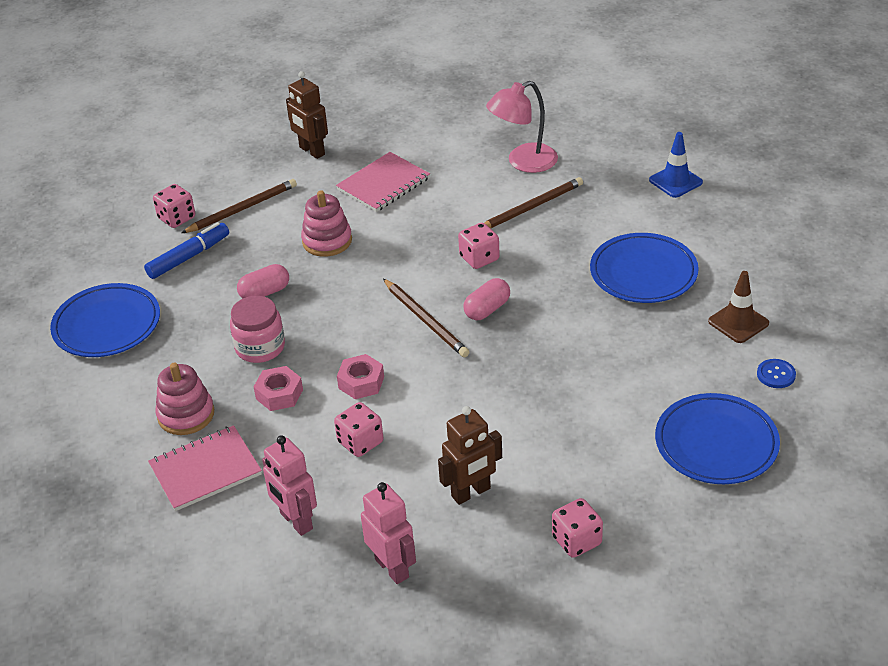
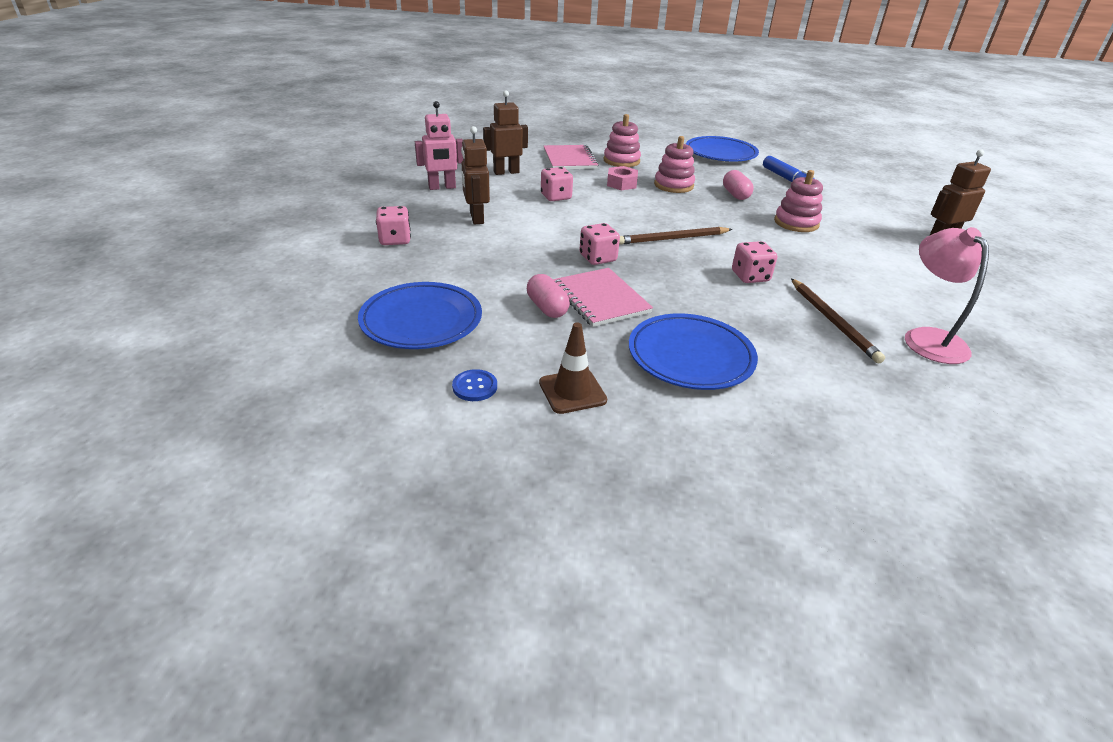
camera: 105 degrees right, 5 degrees down
(177, 218) = (839, 182): pink dice -> pink dice (598, 258)
(242, 209) = (848, 202): brown pencil -> none
(260, 347) = (673, 185): pink jar -> pink stacking toy
(296, 521) = (506, 172): pink robot -> brown robot
(361, 382) = (615, 206): pink nut -> none
(383, 184) = (883, 258): pink notebook -> pink notebook (600, 299)
(487, 309) = (673, 264): pink capsule -> pink capsule (547, 308)
(675, 181) = (882, 441): blue traffic cone -> none

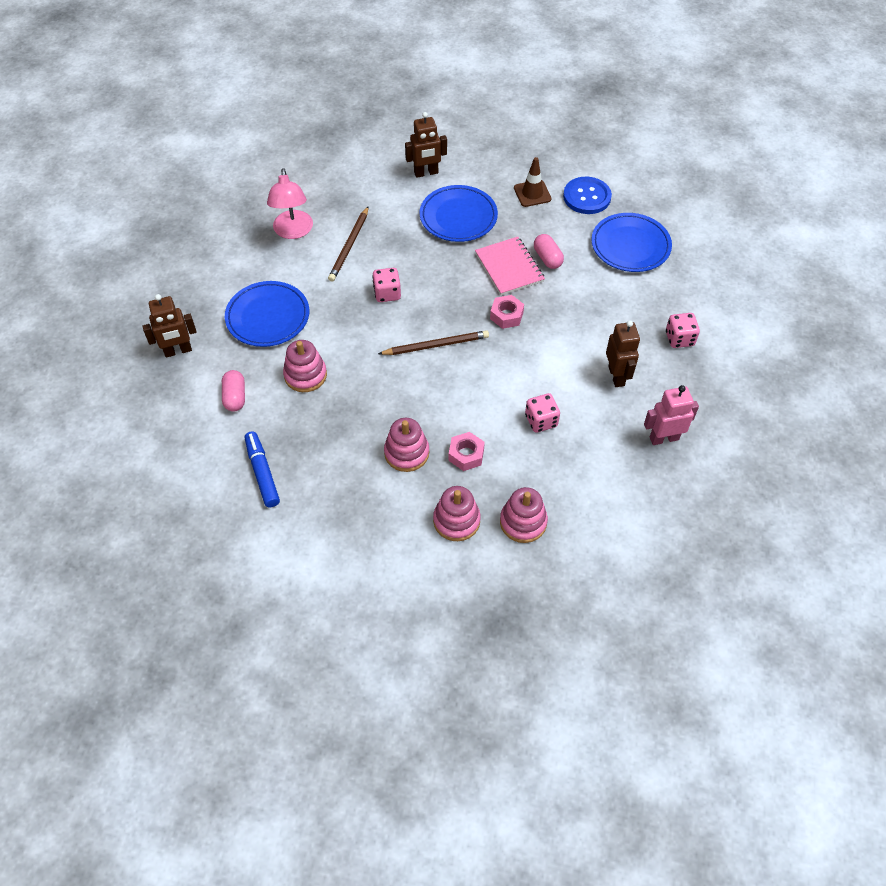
camera: 175 degrees left, 20 degrees up
(475, 386) = (587, 197): blue button -> blue button, size x1.91
(506, 172) = (599, 480): brown robot -> brown robot (426, 173)
(570, 159) = (523, 522): pink notebook -> pink stacking toy
(598, 258) = (506, 315): pink dice -> pink nut
(720, 153) = (315, 552): blue plate -> blue plate (268, 317)
(735, 195) = (343, 432): pink capsule -> pink capsule (235, 397)
(833, 322) = (349, 246): brown pencil -> brown pencil turned 150 degrees counterclockwise

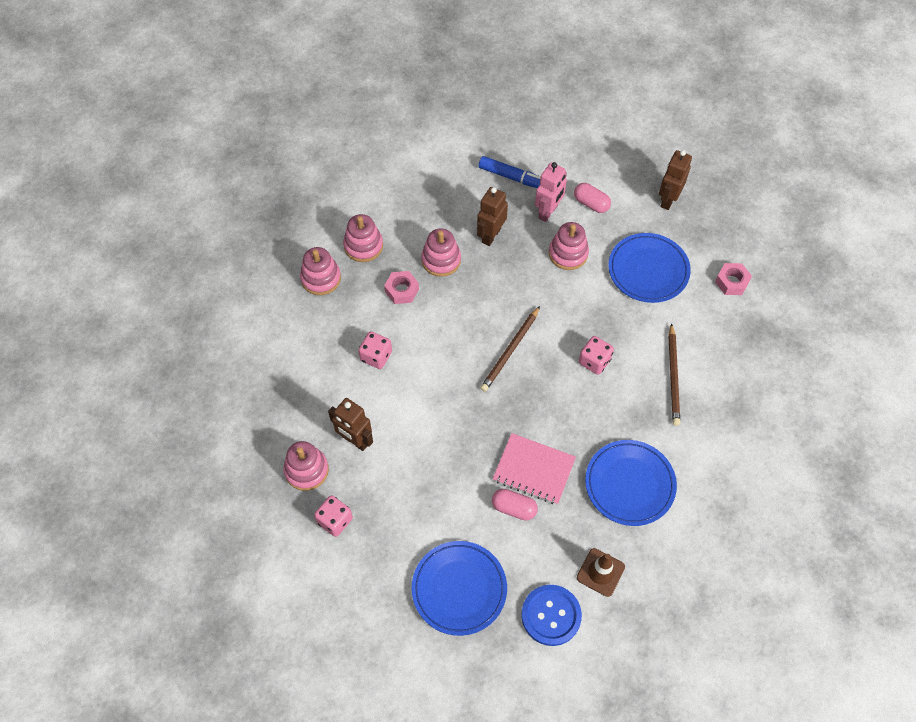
camera: 135 degrees right, 5 degrees up
(293, 231) = (729, 351): pink lamp -> none
(349, 246) = (673, 376): brown pencil -> brown pencil turned 150 degrees counterclockwise
(426, 173) = (711, 508): brown robot -> brown robot (491, 235)
(506, 315) = (488, 421): pink nut -> pink nut (731, 282)
(664, 438) = (276, 417): pink robot -> pink robot (548, 212)
(672, 384) = (306, 470): none -> pink stacking toy

